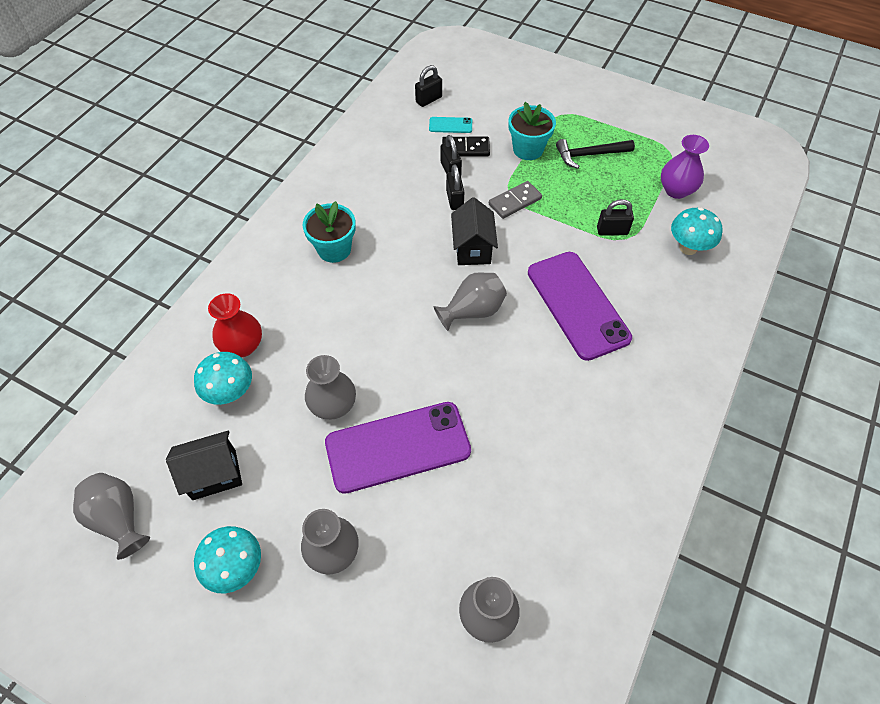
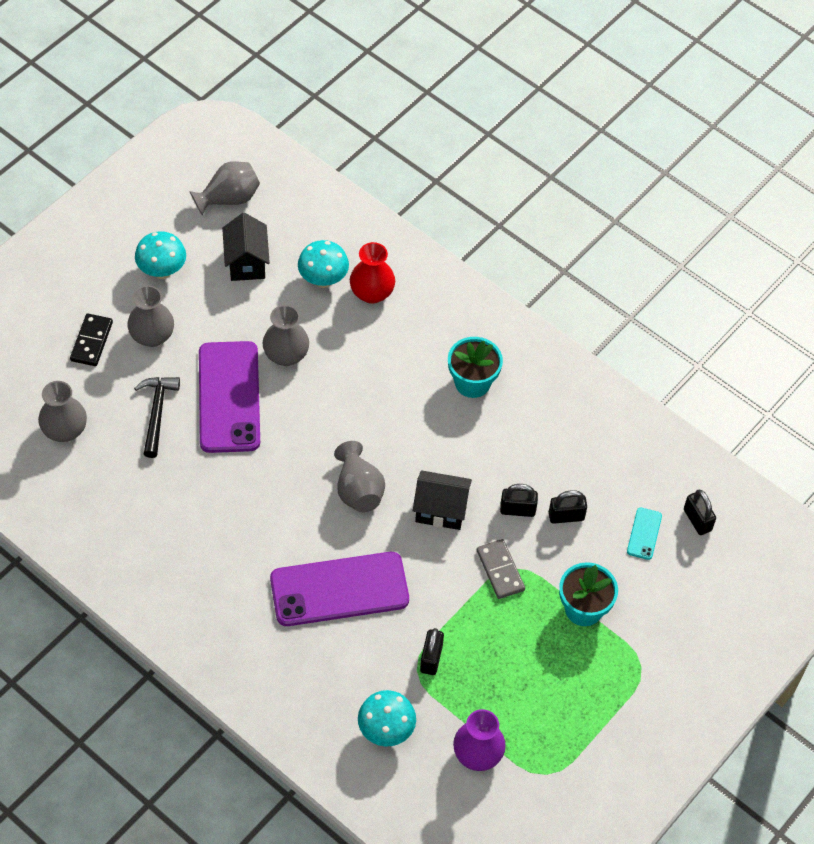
camera: 100 degrees right, 0 degrees up
(465, 149) = (599, 540): black domino -> black domino (91, 341)
(590, 155) = (559, 676): black hammer -> black hammer (157, 413)

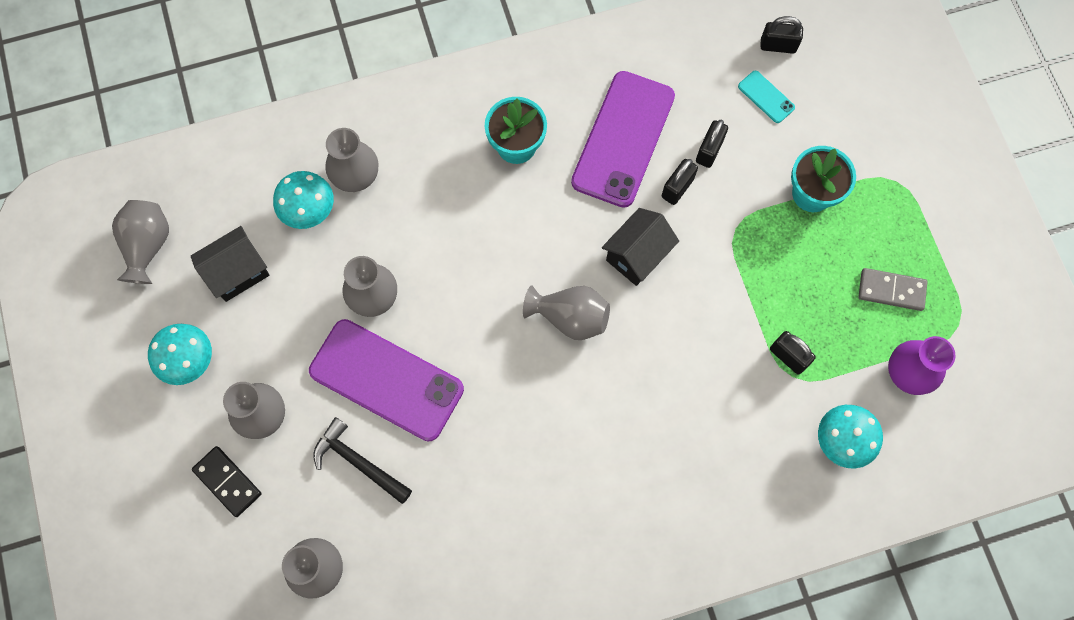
camera: 55 degrees left, 15 degrees up
(246, 262) = (238, 272): black house -> black house turned 60 degrees counterclockwise
(339, 589) = (667, 398): purple phone -> purple phone (623, 139)
(372, 293) = (356, 176): red vase -> grey vase
(500, 570) = (731, 241): grey domino -> grey domino (891, 290)

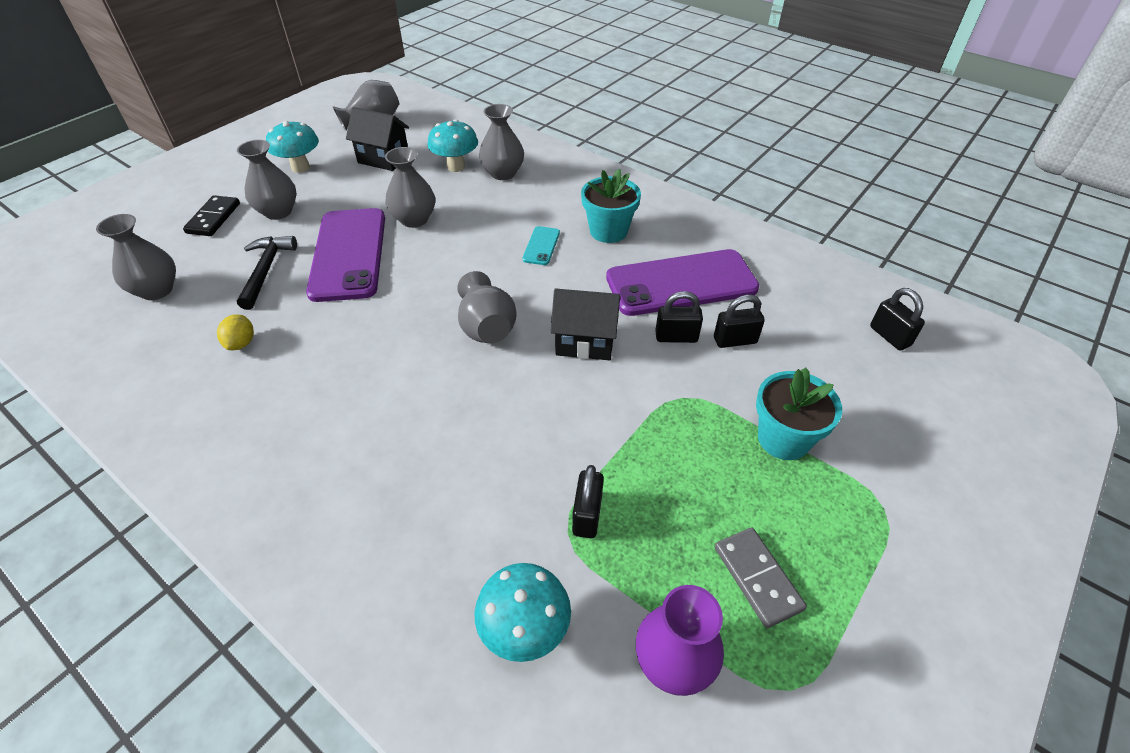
camera: 55 degrees right, 25 degrees down
(452, 518) = (241, 343): none -> yellow lemon
(766, 97) = (832, 353): turquoise phone -> turquoise phone (541, 246)

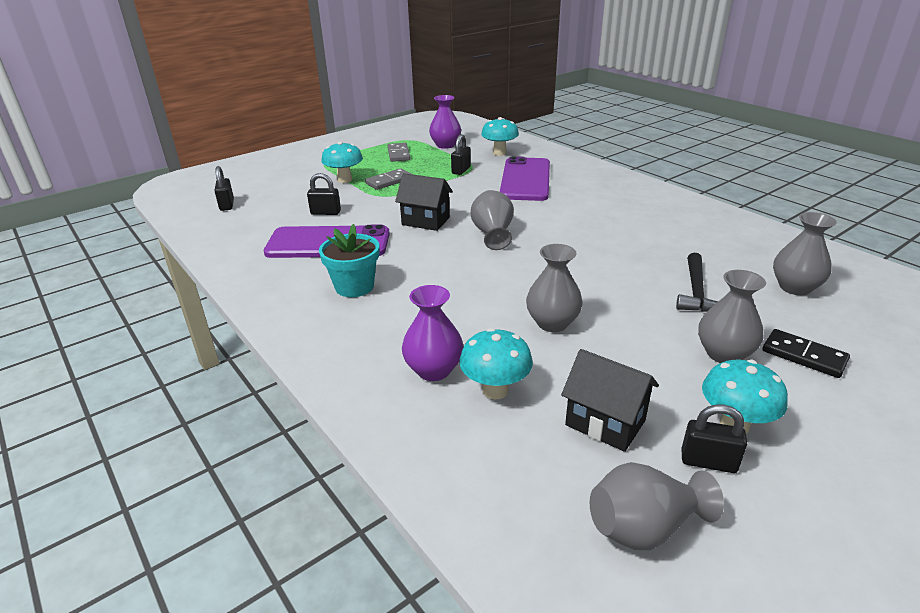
camera: 165 degrees left, 15 degrees down
(213, 218) = (804, 356): black domino -> black domino turned 75 degrees counterclockwise
(241, 343) = (683, 245): yellow lemon -> none
(348, 254) = (618, 296): purple phone -> purple phone (526, 179)
(503, 173) = (434, 370): grey vase -> purple vase
(541, 246) = (426, 282): turquoise phone -> none
(676, 337) = (362, 217): black padlock -> black padlock (708, 462)
(701, 446) = (389, 181): none -> grey domino
(783, 439) = (344, 180): turquoise flower pot -> turquoise mushroom

